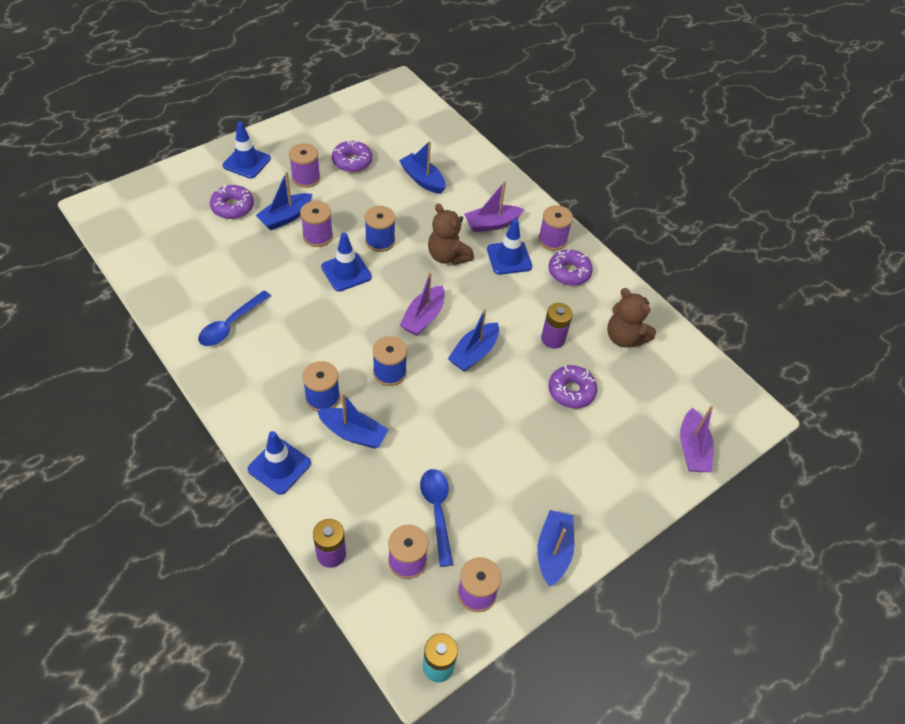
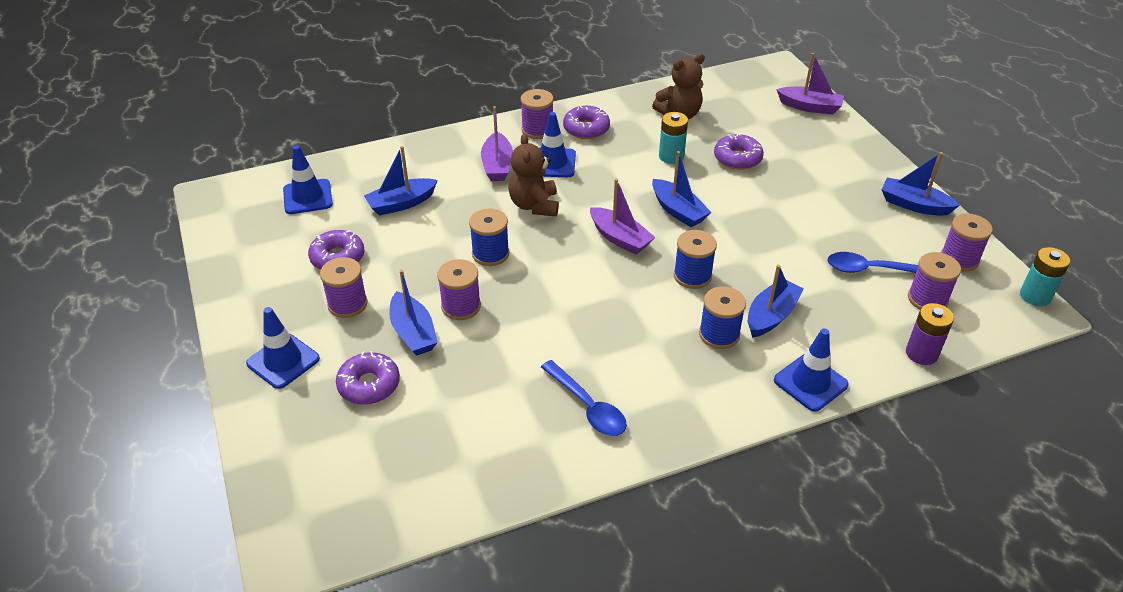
camera: 70 degrees left, 10 degrees down
(346, 272) = (531, 289): blue traffic cone -> blue traffic cone (307, 197)
(448, 256) = (534, 205): brown teddy bear -> brown teddy bear turned 105 degrees clockwise
(553, 339) = (671, 156): purple battery -> turquoise battery

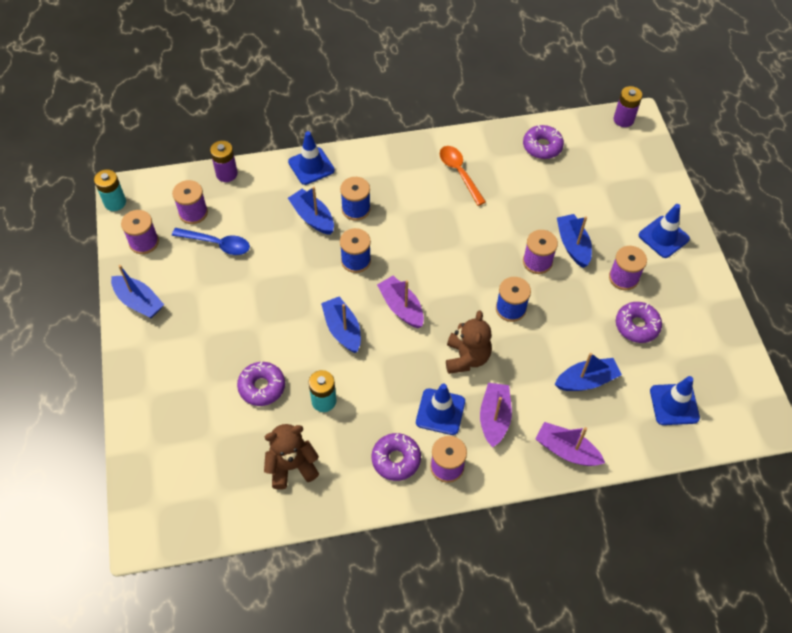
camera: 170 degrees left, 15 degrees up
(315, 549) = (623, 119): none -> purple battery
(369, 385) = (602, 210): purple donut -> purple donut (542, 146)
(588, 407) = (459, 173): blue spoon -> orange spoon
(771, 316) = (312, 217): blue boat -> blue boat turned 90 degrees clockwise
(810, 107) = (149, 454): purple boat -> purple boat (566, 450)

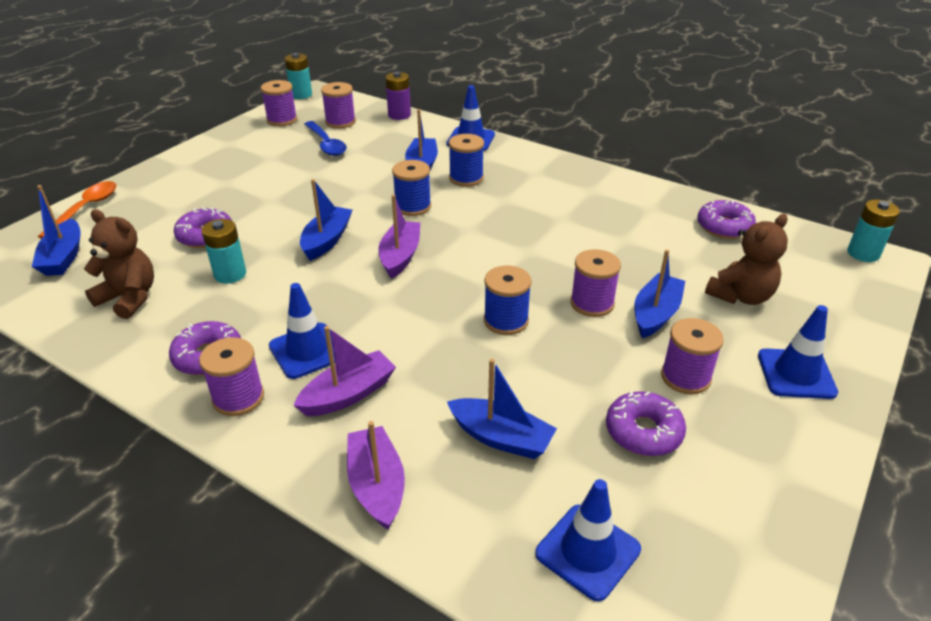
camera: 45 degrees right, 20 degrees down
(139, 302) = (222, 145): blue boat -> blue boat (63, 257)
(459, 173) = (601, 203): orange spoon -> orange spoon (86, 209)
(466, 358) = (400, 328): brown teddy bear -> brown teddy bear (740, 296)
(623, 119) = (863, 253): purple battery -> turquoise battery

